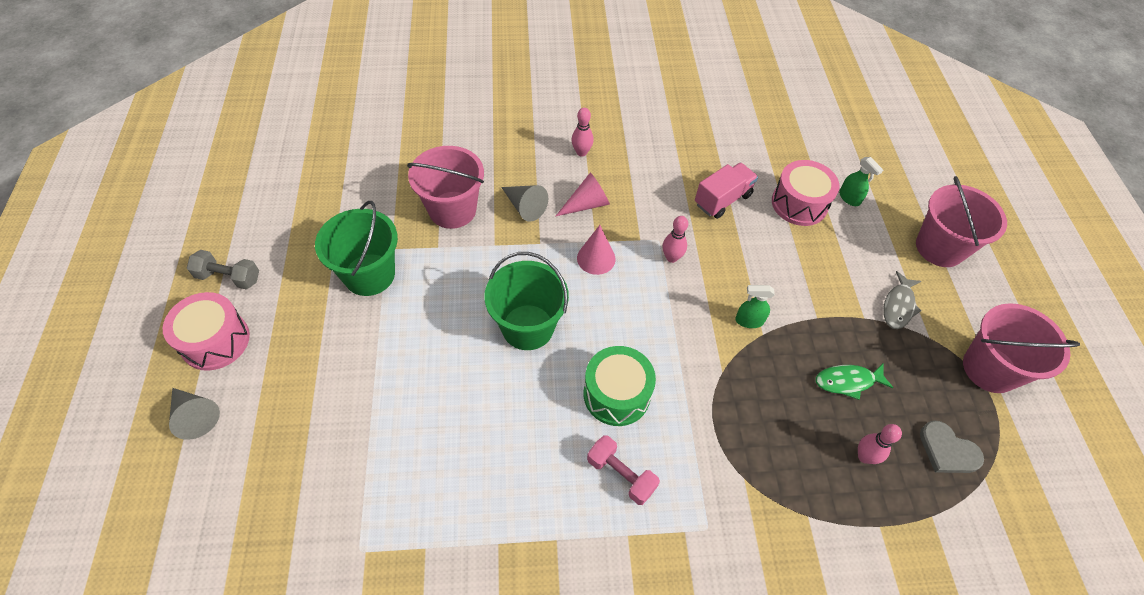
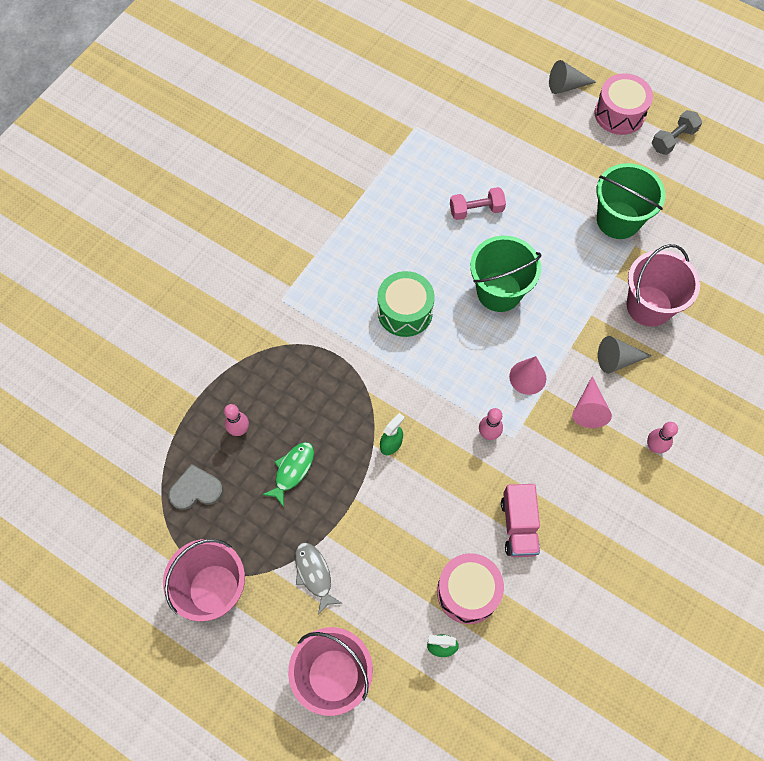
camera: 130 degrees right, 10 degrees up
(621, 475) = (351, 276): pink dumbbell -> pink dumbbell (476, 210)

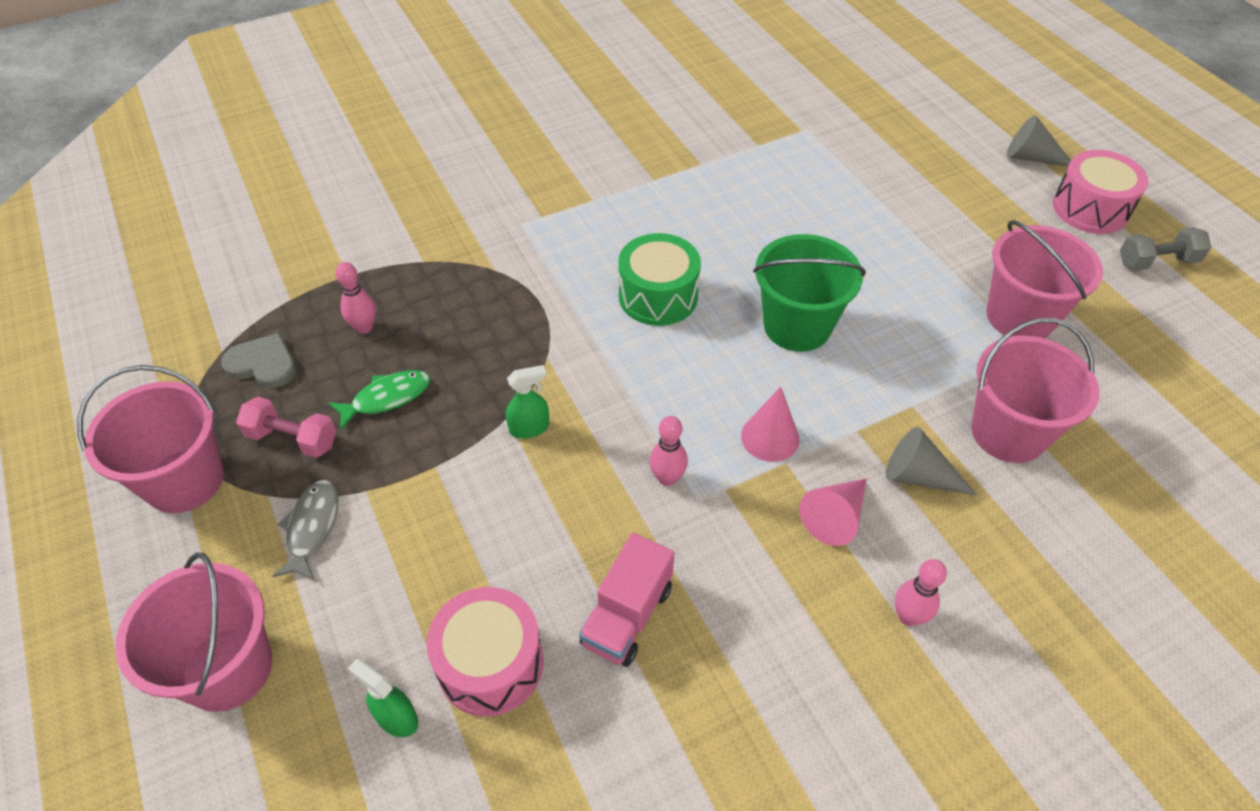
camera: 30 degrees right, 15 degrees down
(476, 210) = (826, 232): pink dumbbell -> pink dumbbell (292, 439)
(618, 220) = (1020, 317): green bucket -> pink bucket

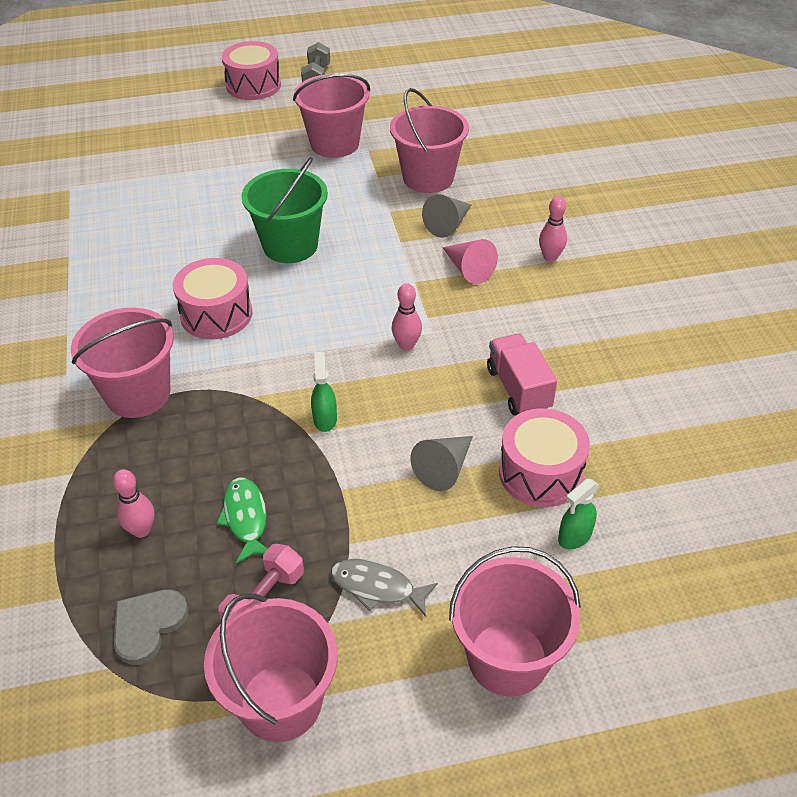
camera: 75 degrees left, 5 degrees down
(528, 273) = (138, 394): none -> pink bucket
(627, 616) = (518, 389): pink truck -> pink truck turned 150 degrees counterclockwise
(658, 296) = (216, 314): green drum -> pink drum
(770, 437) = (390, 284): pink cone -> none
(1031, 157) = (186, 92): grey cone -> grey cone (444, 468)

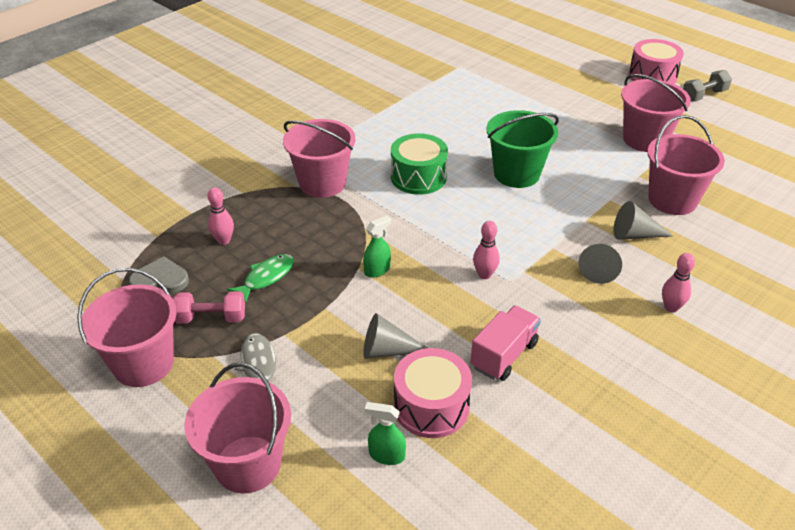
camera: 55 degrees right, 5 degrees down
(216, 314) = (418, 177): pink drum -> green drum
(468, 269) = (599, 268): pink cone -> grey cone

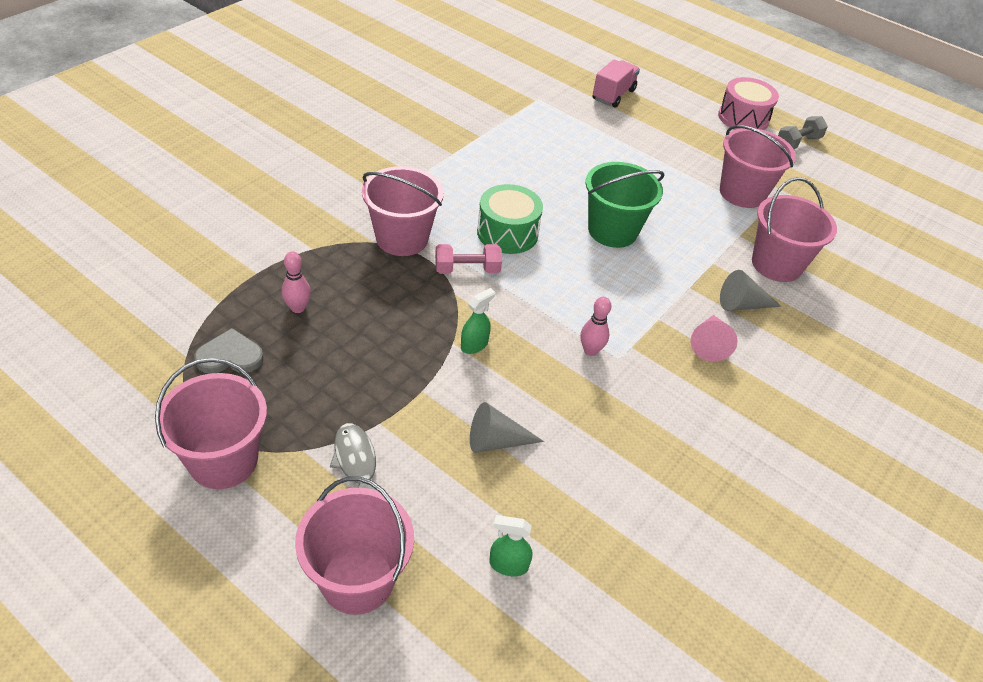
camera: 10 degrees left, 5 degrees up
(211, 318) = (295, 404): pink dumbbell -> pink dumbbell (467, 269)
(266, 277) = (351, 354): green fish -> none
(431, 406) = (550, 506): pink drum -> none
(504, 355) = (620, 445): pink truck -> pink truck (613, 95)
(599, 268) = (709, 343): grey cone -> pink cone
(671, 307) = (786, 389): pink bowling pin -> none

